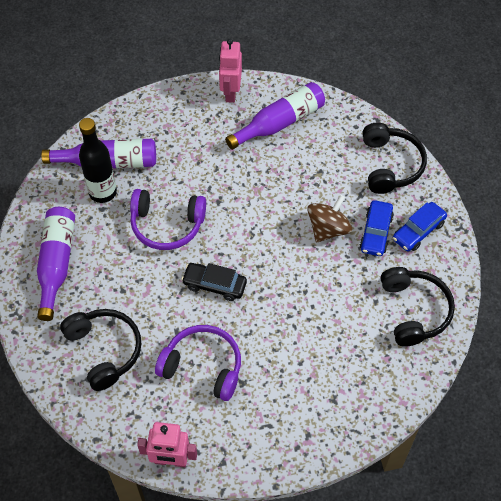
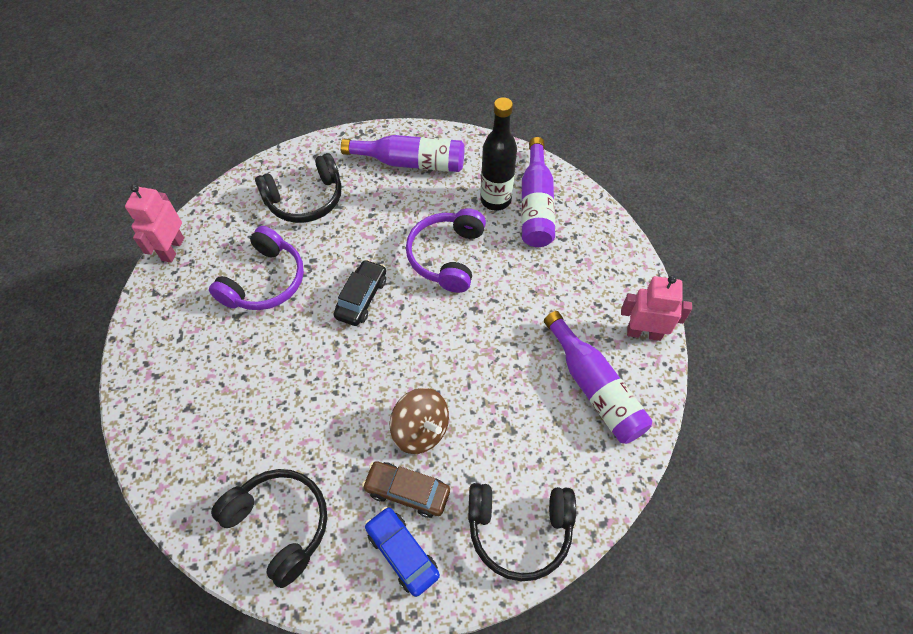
camera: 95 degrees right, 0 degrees up
(375, 232) = (407, 491): blue car -> brown car
(414, 311) = (280, 524): black headphones -> black headphones turned 135 degrees counterclockwise

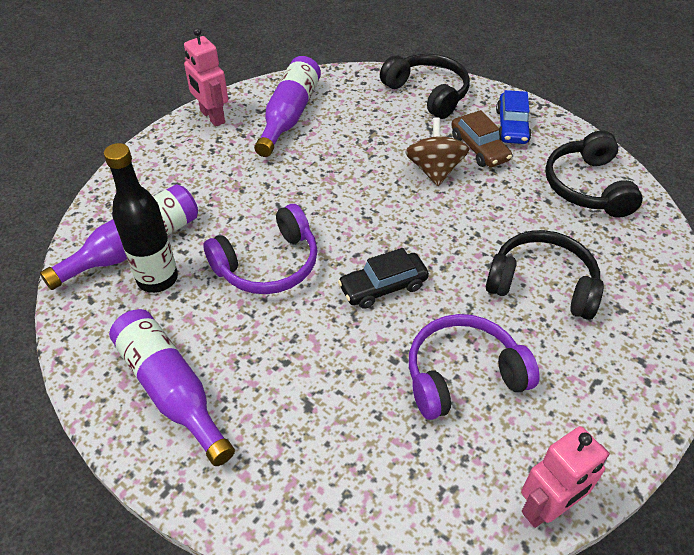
camera: 135 degrees left, 10 degrees down
(305, 199) = (332, 443): black headphones -> black headphones (542, 284)

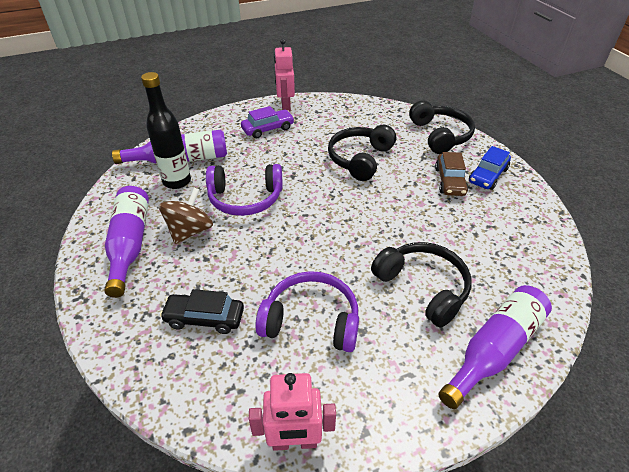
camera: 30 degrees right, 5 degrees down
(216, 158) = (268, 129): none -> purple car
(289, 115) = (333, 119): purple bottle -> purple bottle (494, 349)
(383, 287) = (305, 241): black car -> black car (204, 318)
(434, 170) = (404, 183): brown spinning top -> brown spinning top (190, 231)
(587, 187) = (517, 236): black headphones -> black headphones (360, 159)

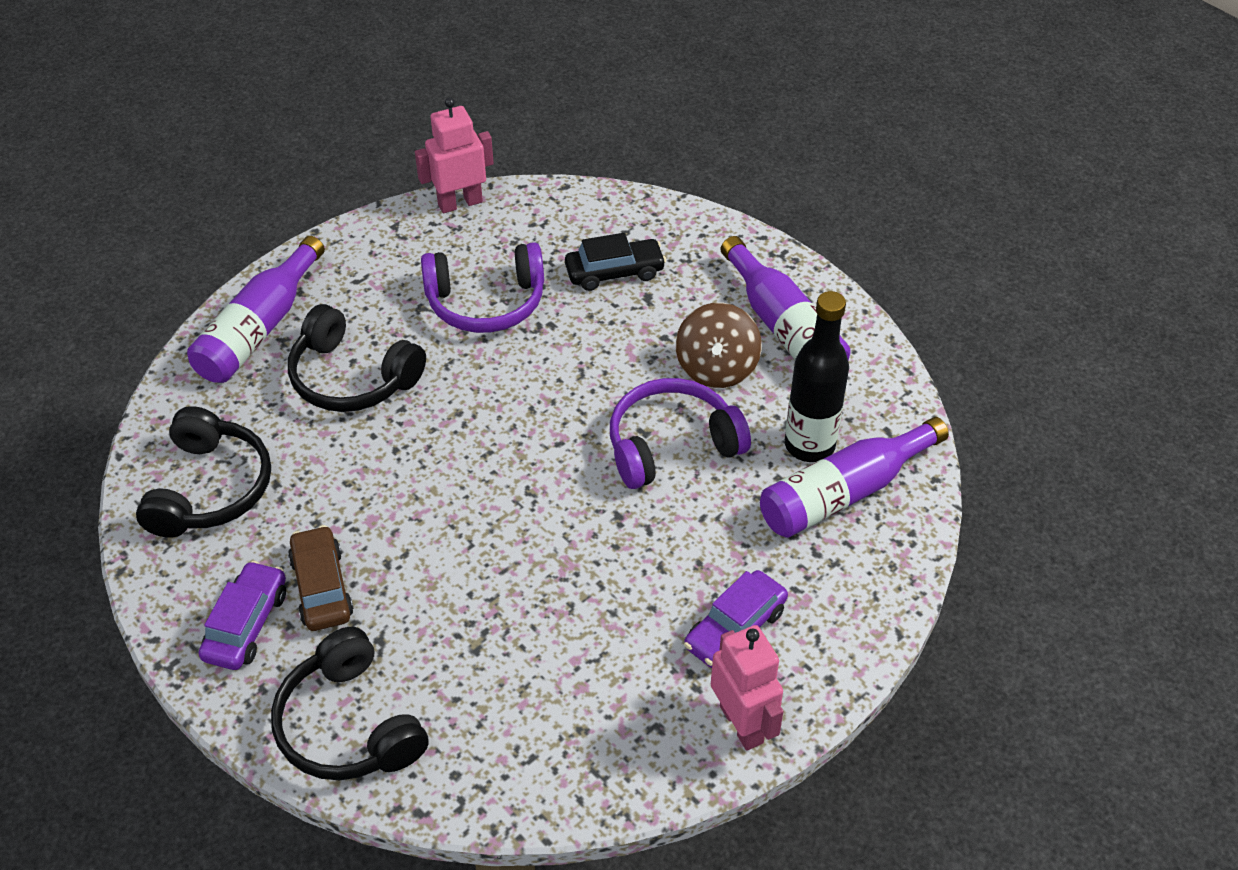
camera: 160 degrees right, 5 degrees up
(360, 159) = (507, 595): black headphones -> black headphones (210, 488)
(488, 175) = (246, 624): blue car -> purple car

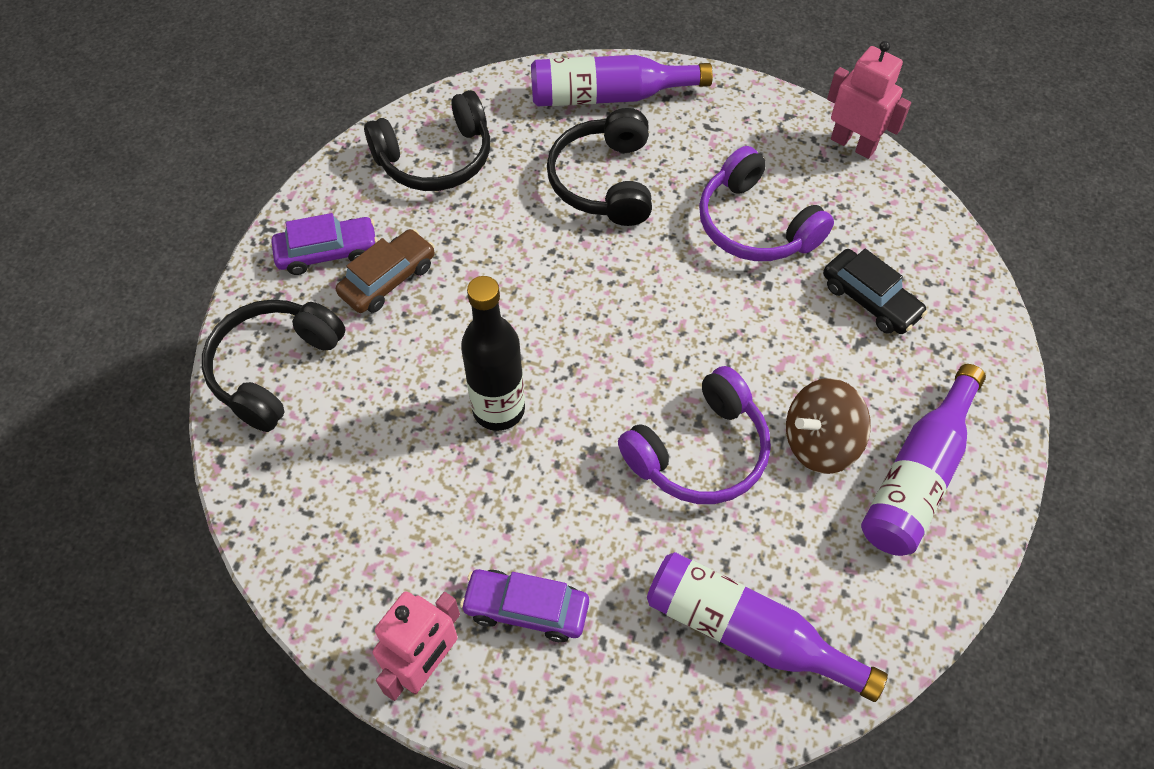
camera: 60 degrees right, 10 degrees up
(672, 445) = (699, 451): purple headphones -> purple headphones turned 105 degrees clockwise
(809, 445) = (784, 572): black bottle -> black bottle (498, 409)

